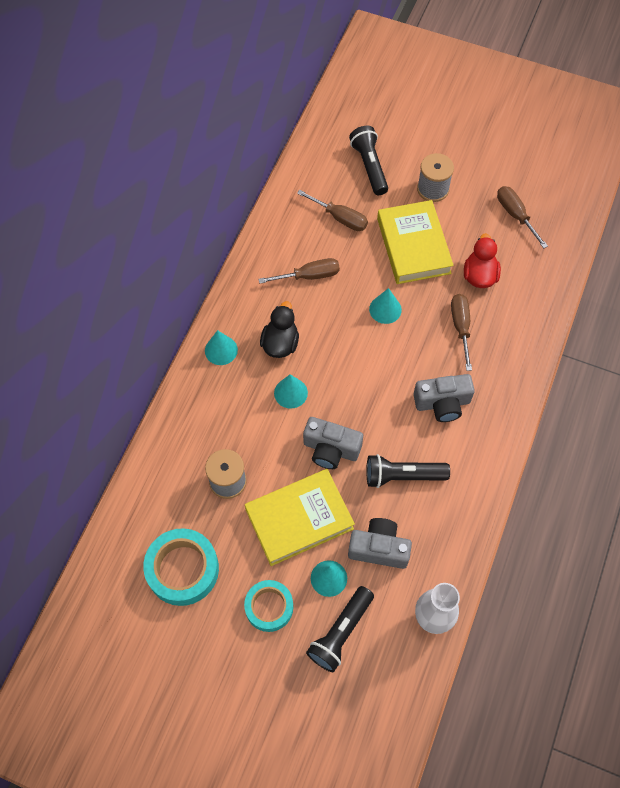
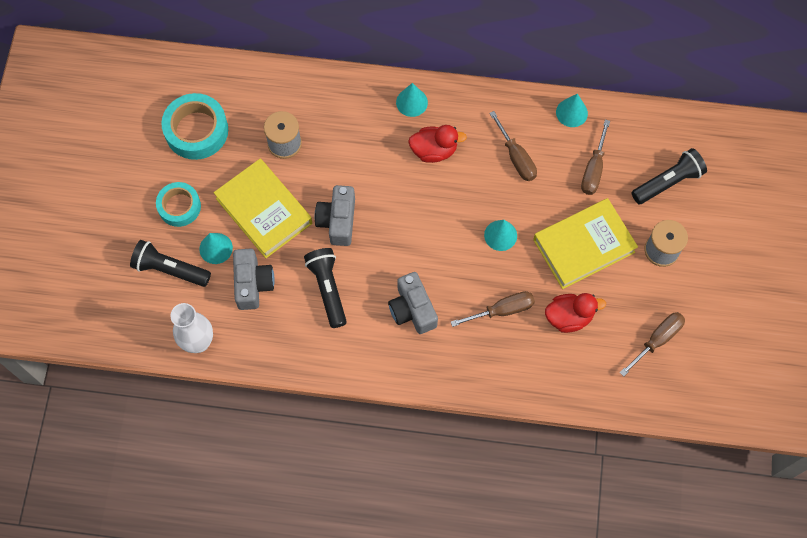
camera: 75 degrees right, 5 degrees up
(280, 343) = (434, 150): black duck -> red duck
(290, 393) = (385, 172): turquoise cone -> turquoise cone (571, 112)

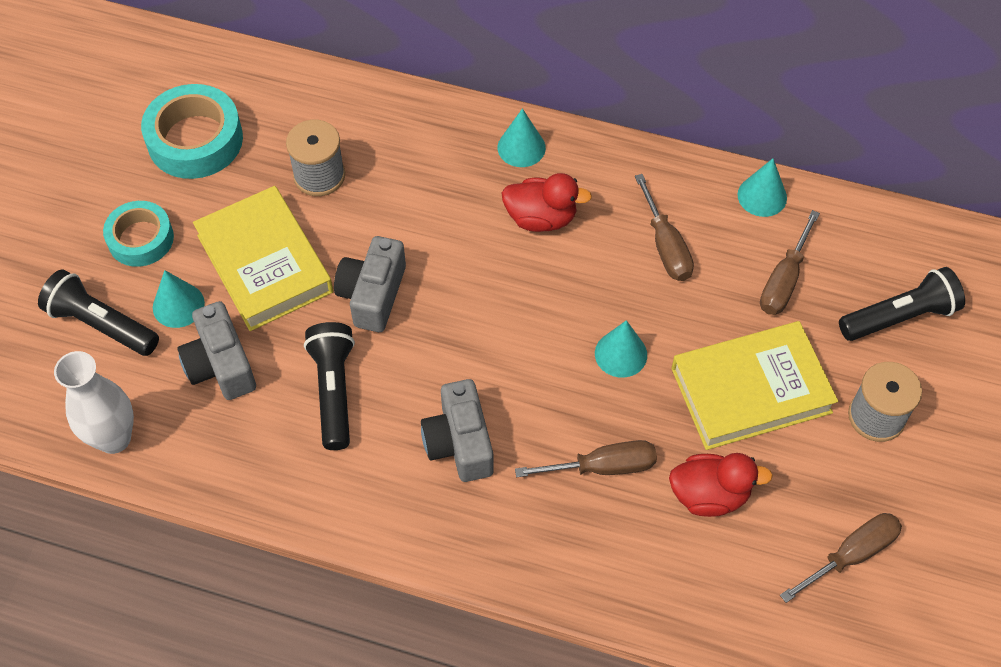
camera: 10 degrees right, 10 degrees down
(253, 284) = (220, 365): grey camera -> grey camera turned 150 degrees clockwise

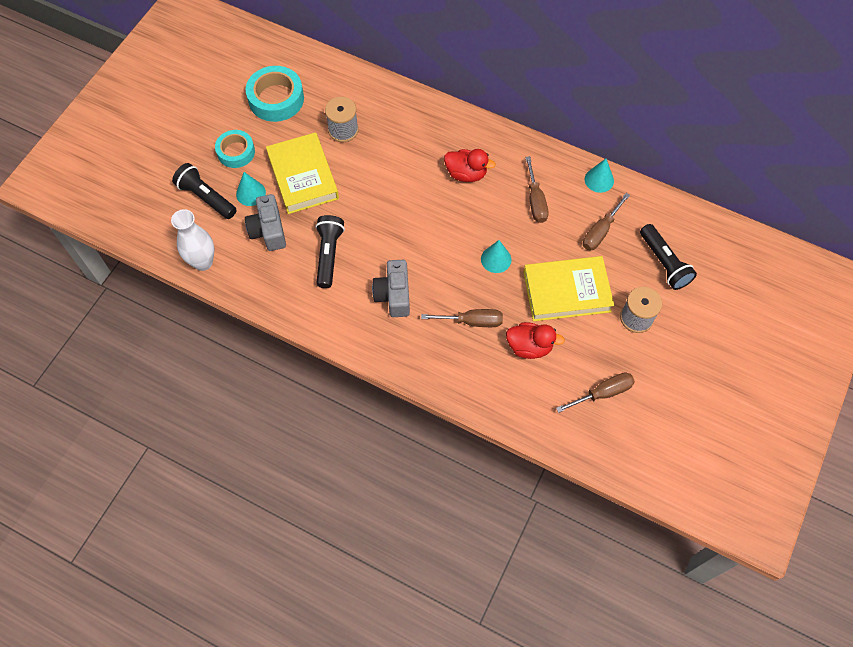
camera: 10 degrees right, 5 degrees up
(372, 295) = (361, 204): grey camera -> none
(521, 147) = (463, 130): turquoise cone -> none
(899, 317) = (664, 263): black flashlight -> black flashlight turned 75 degrees clockwise

